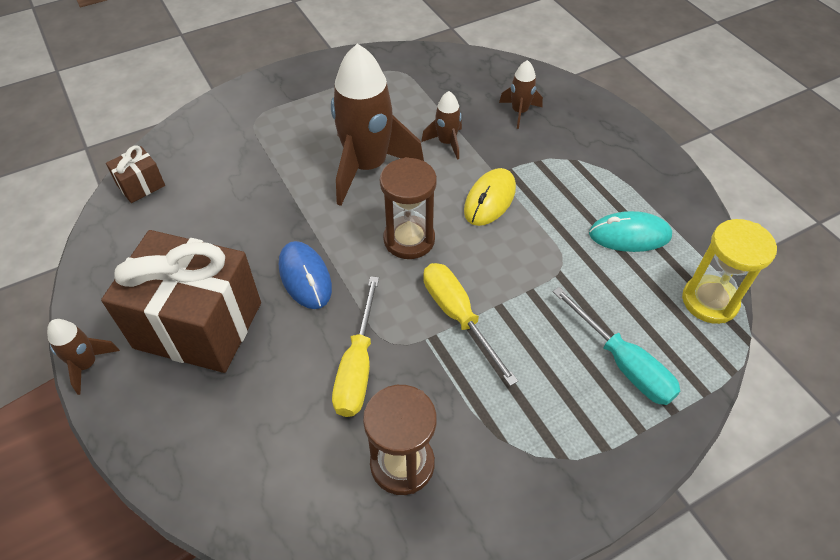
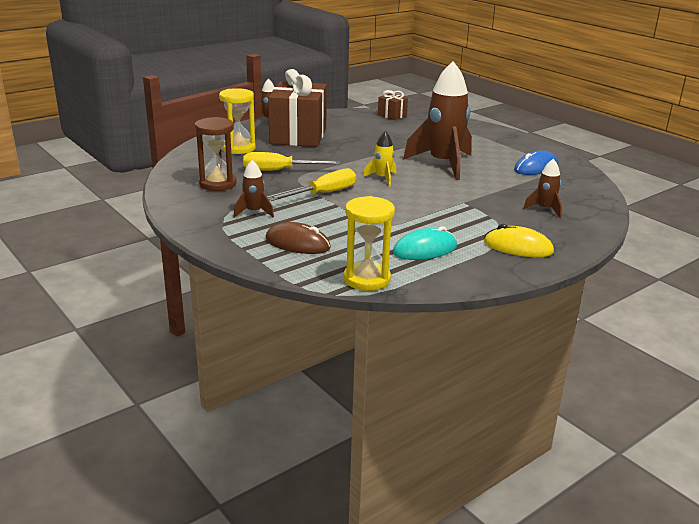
camera: 80 degrees right, 25 degrees down
(234, 425) = (239, 148): none -> yellow hourglass
(305, 277) = (340, 155): blue mouse -> blue mouse (536, 168)
(409, 239) = (382, 178): brown hourglass -> yellow rocket
(446, 143) = (486, 185): brown rocket -> brown rocket (254, 212)
(489, 199) = (434, 200): yellow mouse -> yellow mouse (518, 247)
(623, 363) = (297, 243): turquoise screwdriver -> brown mouse
(629, 235) = (425, 250): turquoise mouse -> turquoise mouse turned 75 degrees clockwise

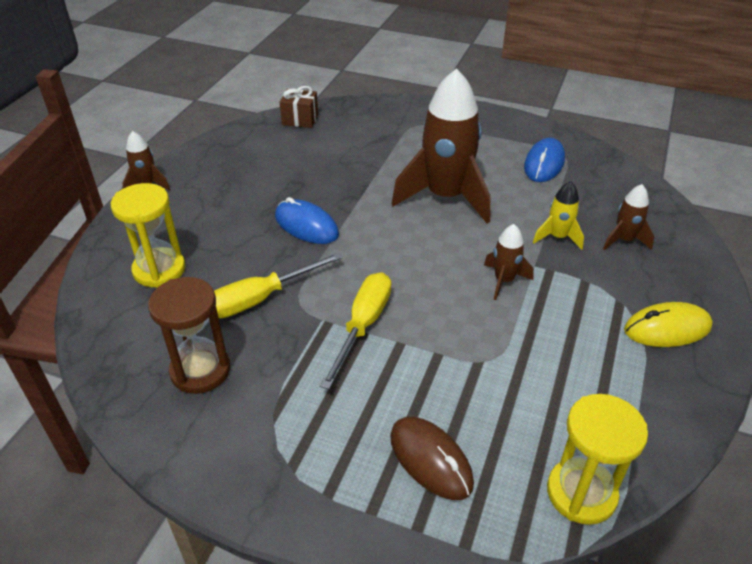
camera: 30 degrees left, 15 degrees up
(254, 212) = (310, 415): brown rocket -> brown rocket (504, 281)
(297, 243) = (430, 460): brown mouse -> brown mouse turned 60 degrees clockwise
(298, 136) = (219, 208): brown gift -> none
(340, 153) = (306, 225): none -> blue mouse
(382, 178) = (404, 257): yellow rocket -> yellow rocket (557, 237)
(425, 250) = (584, 388): turquoise mouse -> none

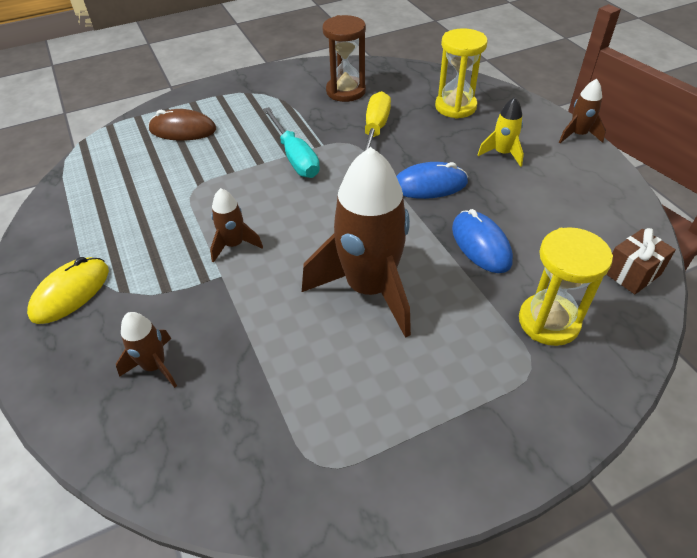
camera: 135 degrees right, 5 degrees up
(363, 325) = (295, 157): yellow screwdriver -> turquoise screwdriver
(544, 163) = (326, 424): blue mouse -> blue mouse (481, 244)
(557, 237) = (224, 320): yellow rocket -> yellow rocket (502, 153)
(581, 493) = (89, 162): yellow hourglass -> yellow hourglass (548, 322)

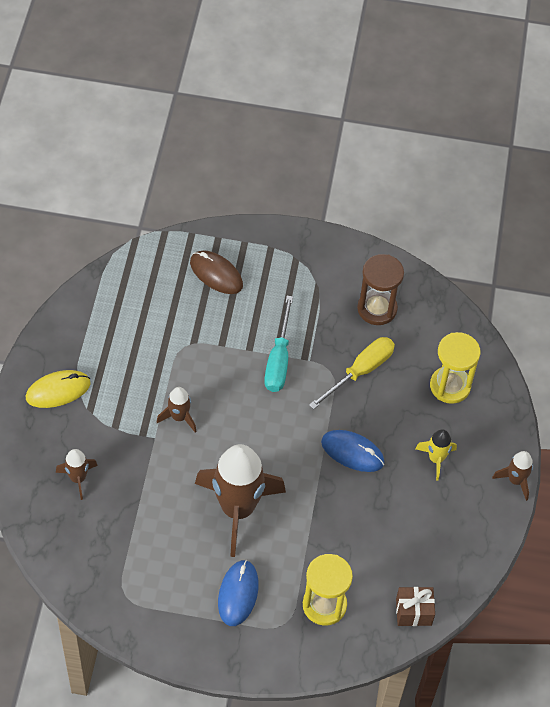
camera: 30 degrees right, 10 degrees up
(481, 244) = (339, 525): blue mouse -> blue mouse (238, 594)

